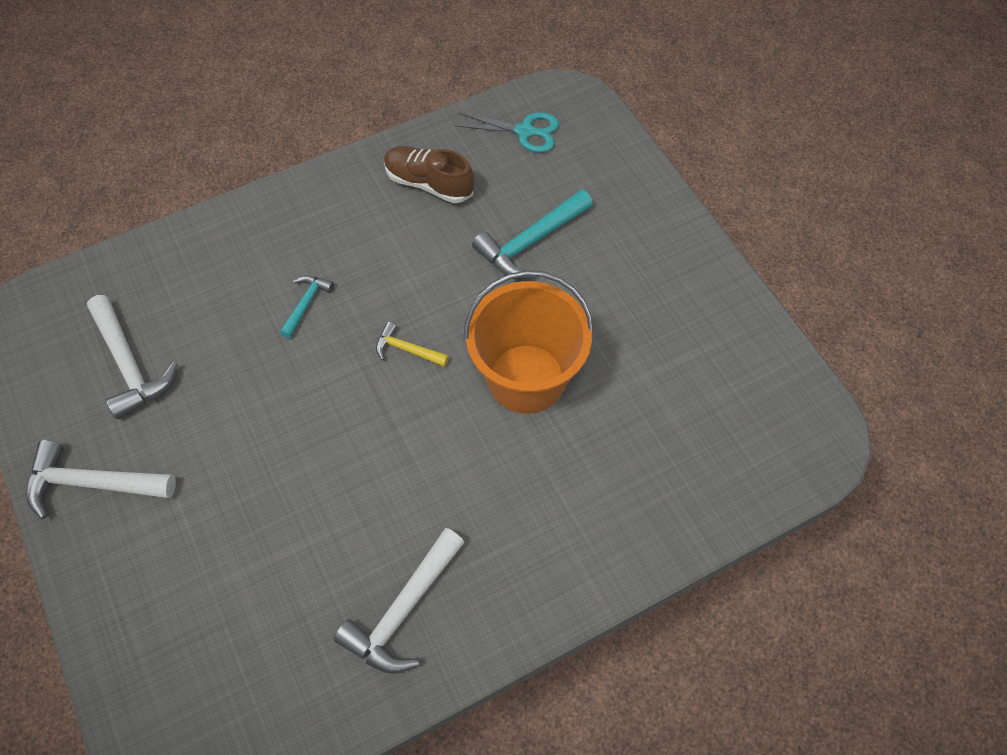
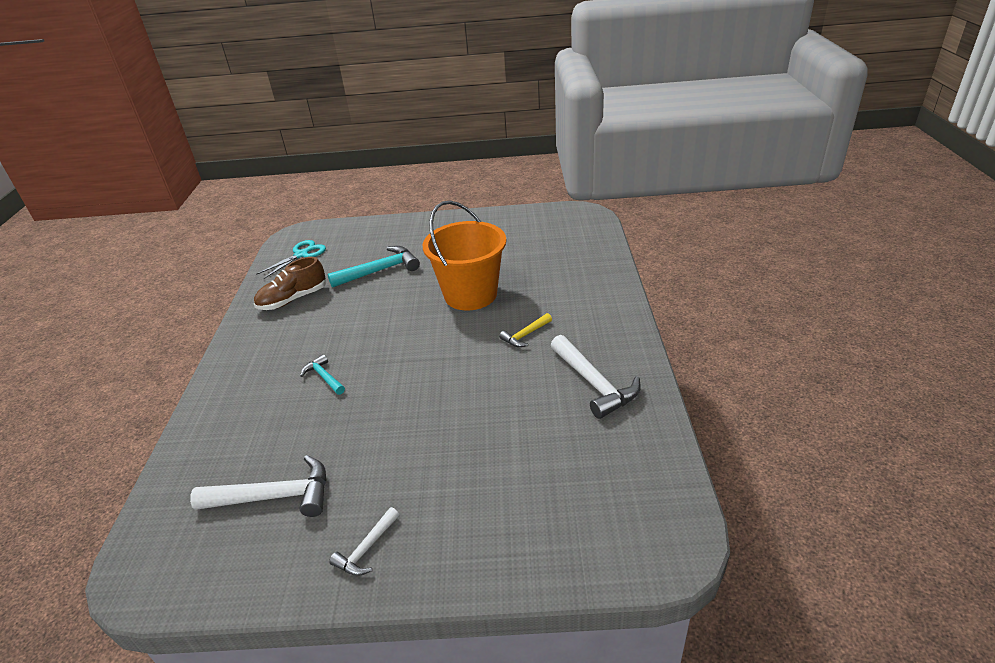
camera: 60 degrees left, 25 degrees down
(93, 483) = (367, 549): white hammer -> white hammer, size x0.55
(407, 350) = (406, 337): yellow hammer -> yellow hammer (525, 335)
(531, 242) = (380, 271): turquoise hammer -> turquoise hammer turned 105 degrees counterclockwise

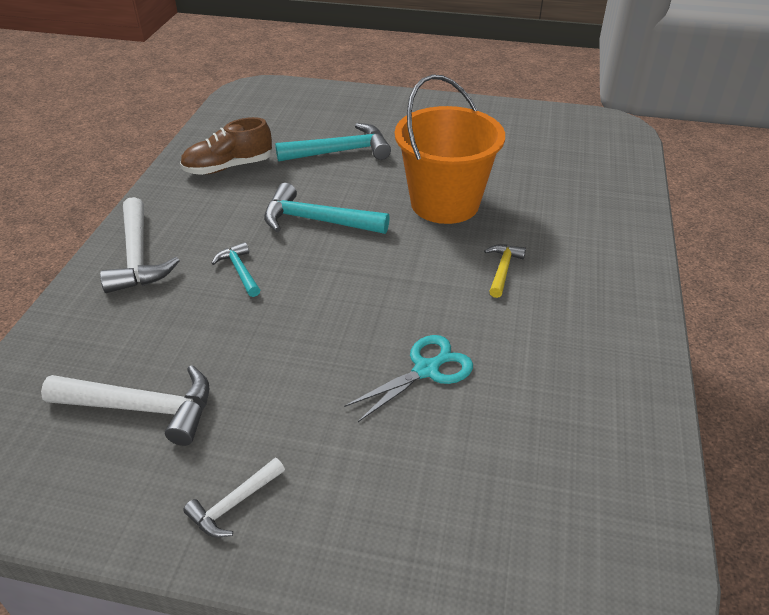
camera: 10 degrees right, 5 degrees up
(301, 254) = (252, 114): turquoise scissors -> turquoise scissors (426, 370)
(375, 327) = (317, 221): none -> turquoise hammer
(525, 335) = (502, 270): yellow hammer -> yellow hammer turned 135 degrees clockwise
(594, 383) = (578, 353): white hammer -> white hammer (138, 257)

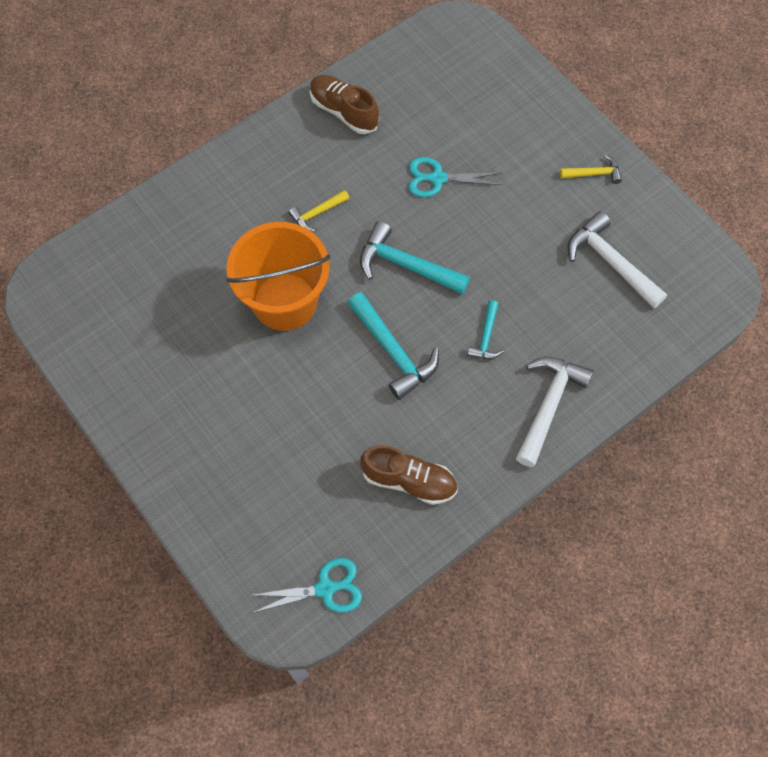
camera: 140 degrees left, 25 degrees up
(234, 504) = (594, 173): white hammer -> yellow hammer
(240, 107) = (325, 588): none -> turquoise scissors
(340, 152) = (299, 431): turquoise hammer -> turquoise hammer (406, 265)
(607, 371) = (344, 111): none -> brown shoe

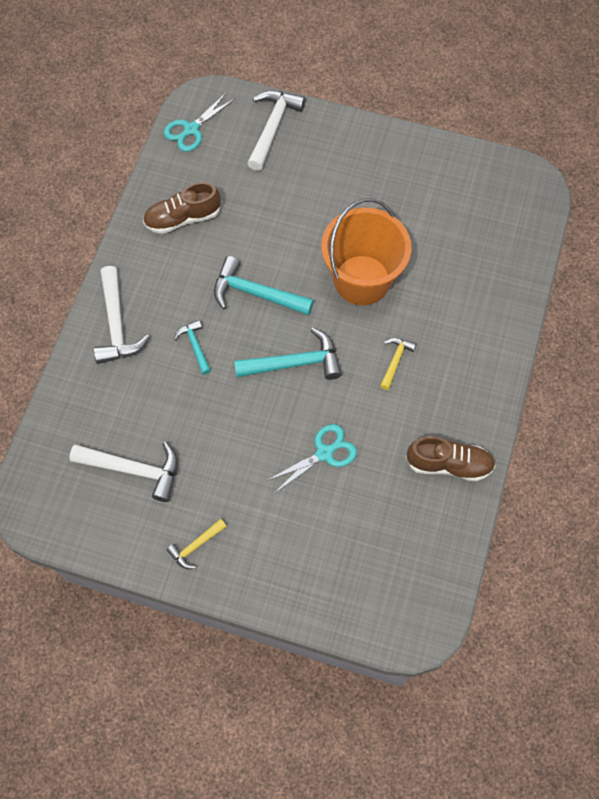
camera: 145 degrees right, 0 degrees up
(236, 529) = (272, 127): none -> white hammer

